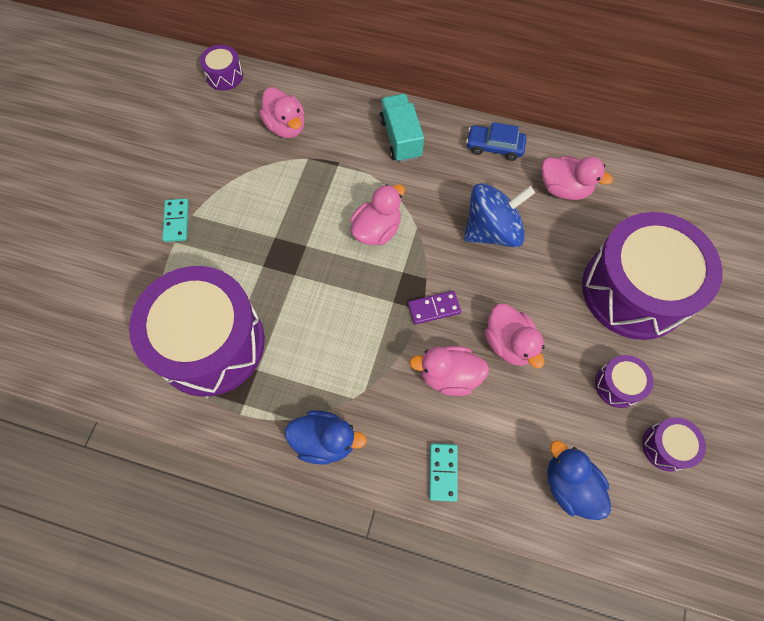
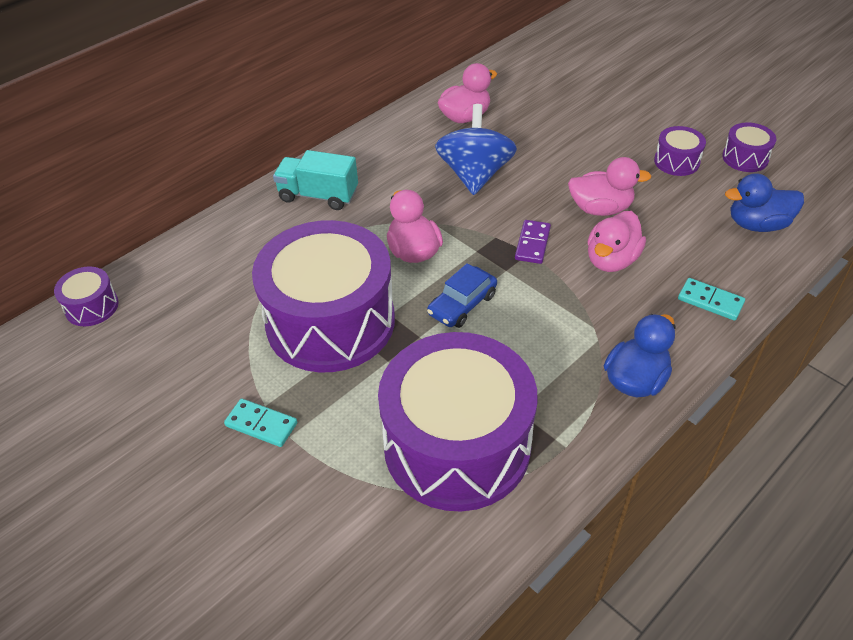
camera: 60 degrees left, 20 degrees down
(286, 126) = (219, 277): pink duck -> none
(494, 147) = (385, 140): blue car -> blue car (462, 304)
(634, 290) = (593, 119): purple drum -> purple drum (330, 321)

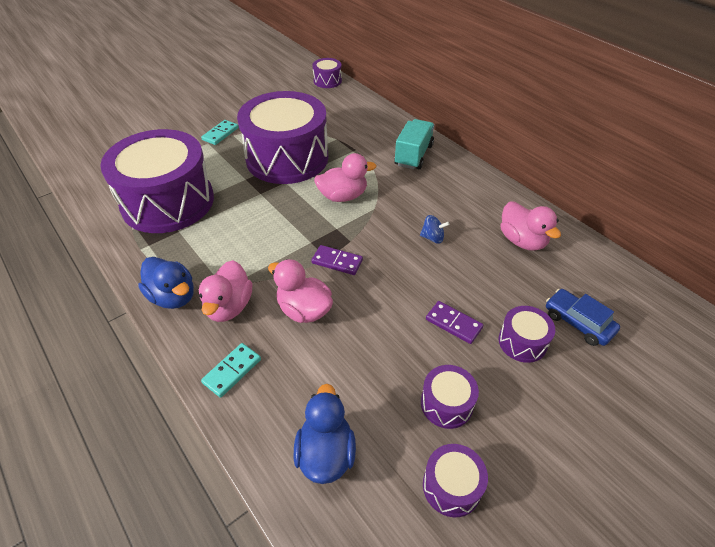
camera: 95 degrees right, 0 degrees up
(462, 304) = (282, 215): blue car -> blue car (578, 322)
(475, 175) = (432, 238): blue spinning top -> blue spinning top, size x0.43
(590, 159) = (453, 324): none -> purple domino
(595, 122) = (522, 342): none -> purple drum
(600, 208) = (374, 316): pink duck -> pink duck (229, 307)

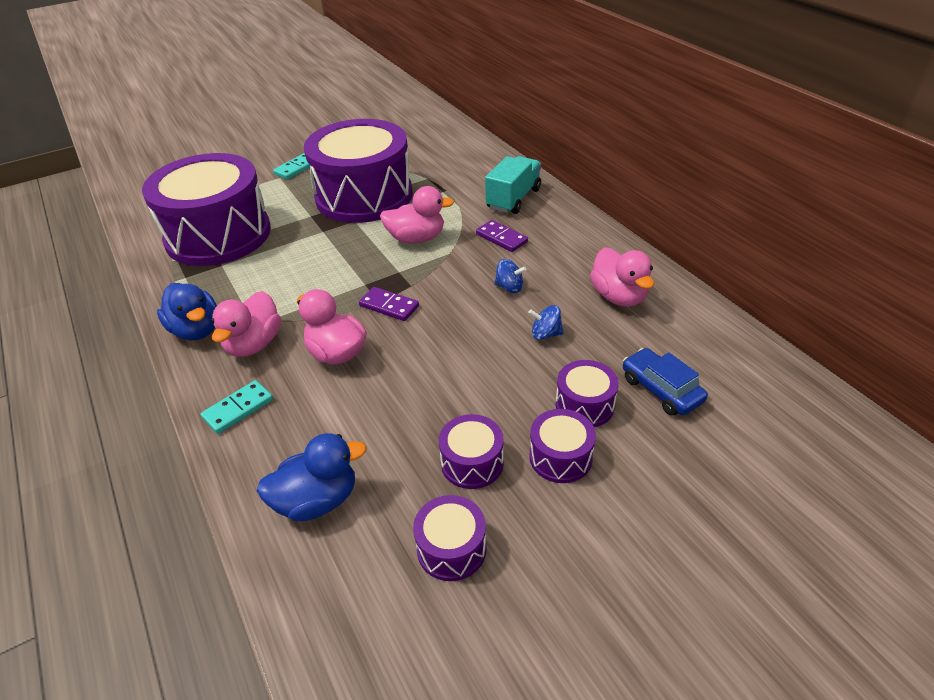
camera: 10 degrees right, 5 degrees down
(326, 453) = (317, 500): blue duck -> blue duck turned 60 degrees clockwise
(327, 81) = (435, 117): purple drum -> purple drum (560, 457)
(453, 324) = (506, 380): purple domino -> purple domino (501, 238)
(473, 279) = (545, 334): none -> blue spinning top

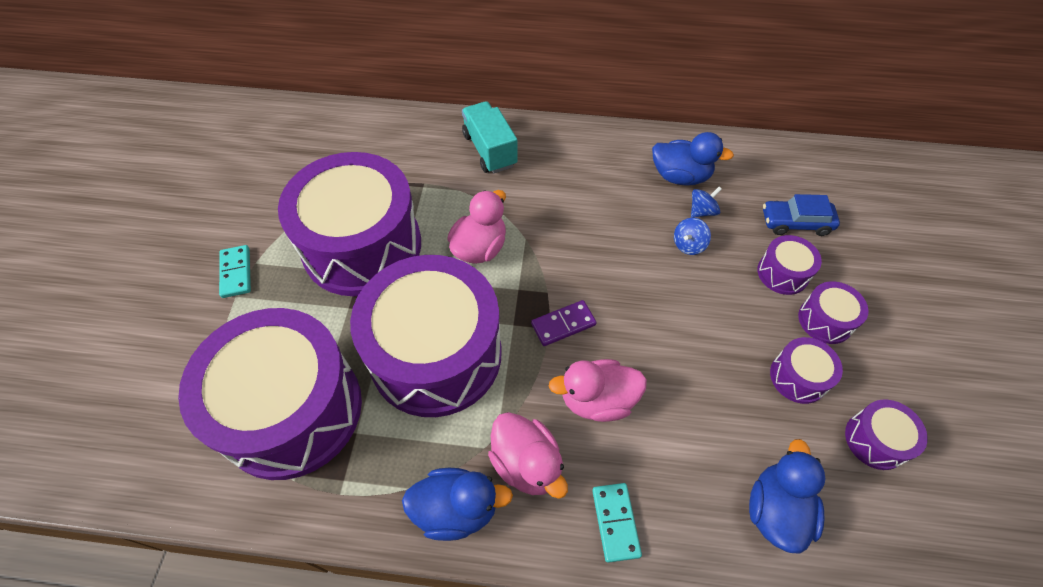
camera: 55 degrees left, 15 degrees up
(307, 265) = (436, 354): none -> purple drum
(501, 238) = (539, 193): purple domino -> none
(509, 287) = (611, 230): blue spinning top -> blue spinning top (702, 211)
(619, 297) = (680, 176): pink duck -> blue duck

